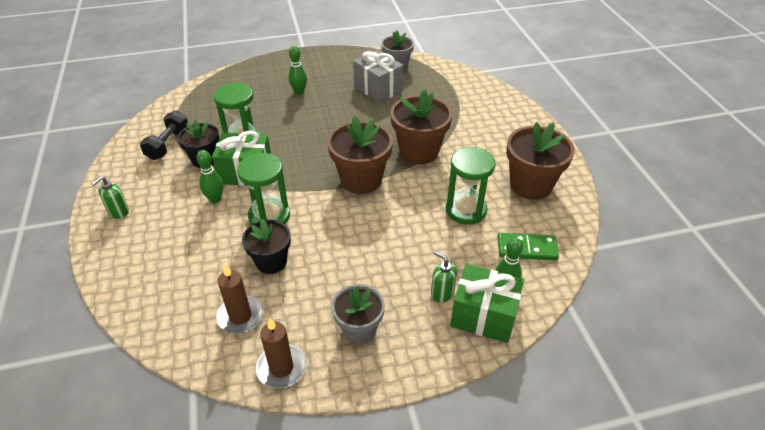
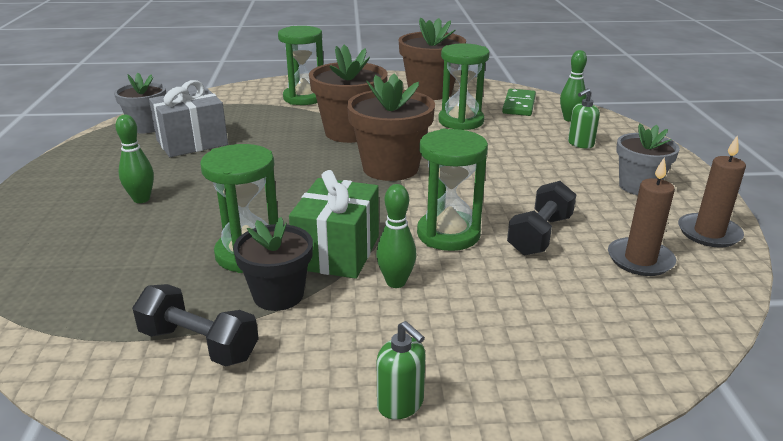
camera: 80 degrees left, 15 degrees down
(271, 262) = (539, 235): black flower pot -> black dumbbell
(479, 117) = (304, 98): none -> green hourglass
(483, 316) = (606, 131): green gift -> none

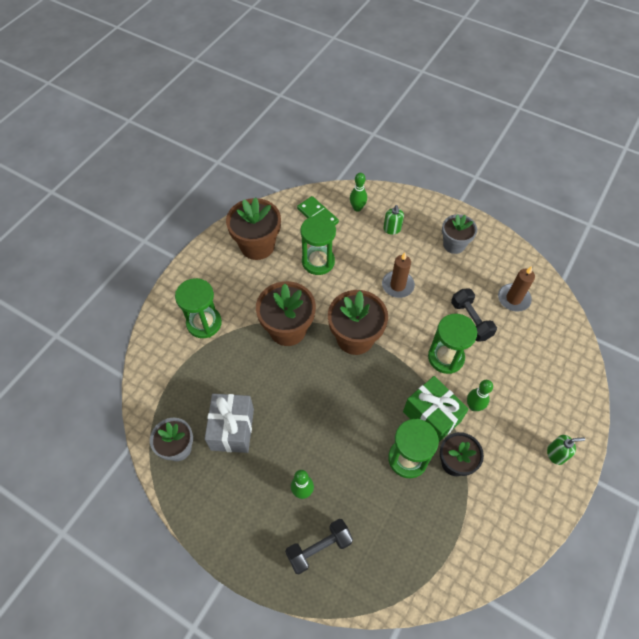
camera: 55 degrees left, 30 degrees up
(199, 344) = (475, 514): black dumbbell -> black dumbbell (319, 548)
(709, 233) = (510, 255): brown candle -> brown candle (397, 285)

